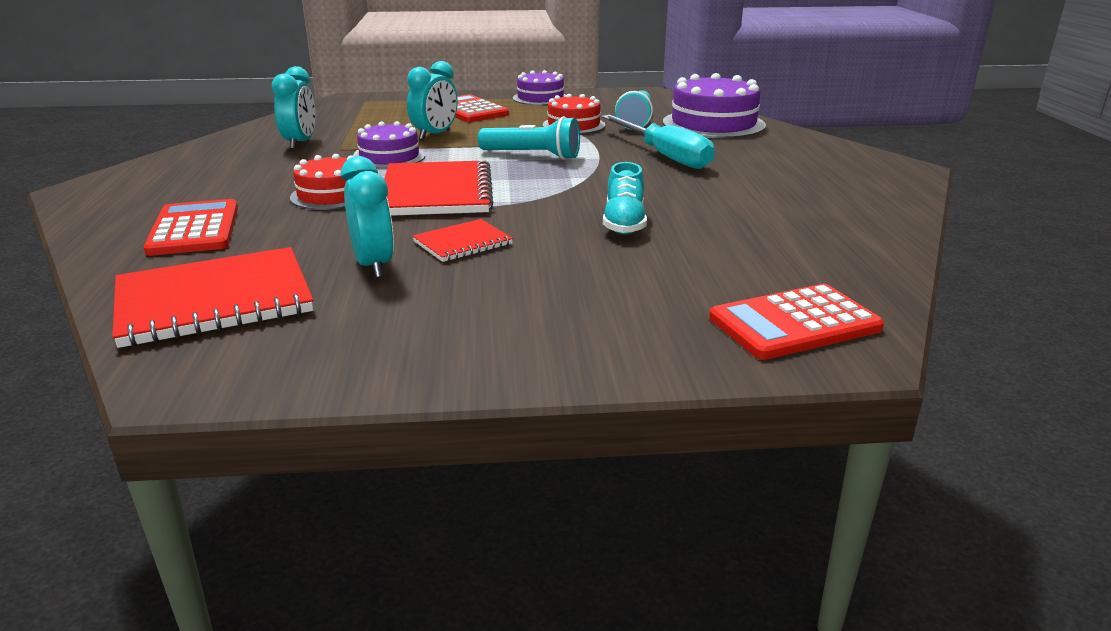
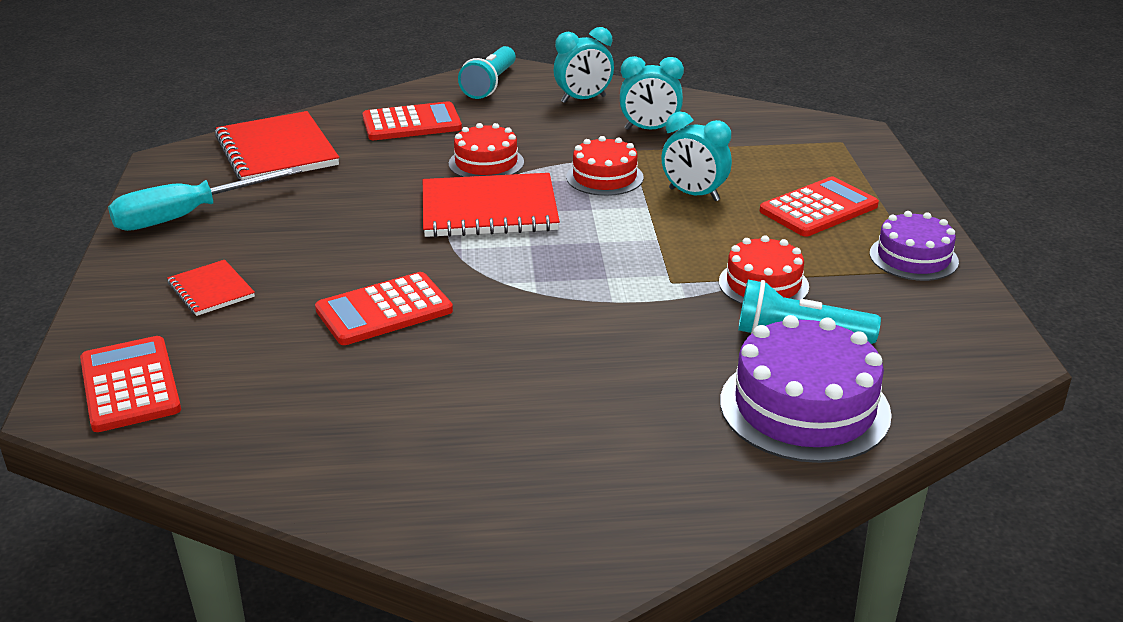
camera: 90 degrees right, 5 degrees up
(373, 265) = (318, 197): turquoise clock -> turquoise clock (583, 99)
(389, 157) = (604, 177): purple cake -> red cake
(462, 243) = (354, 229): red notebook -> red notebook (211, 290)
(532, 155) = (616, 257): turquoise flashlight -> turquoise flashlight (490, 84)
(624, 223) = (384, 310): turquoise shoe -> red calculator
(664, 156) = (621, 349): turquoise screwdriver -> turquoise screwdriver (187, 215)

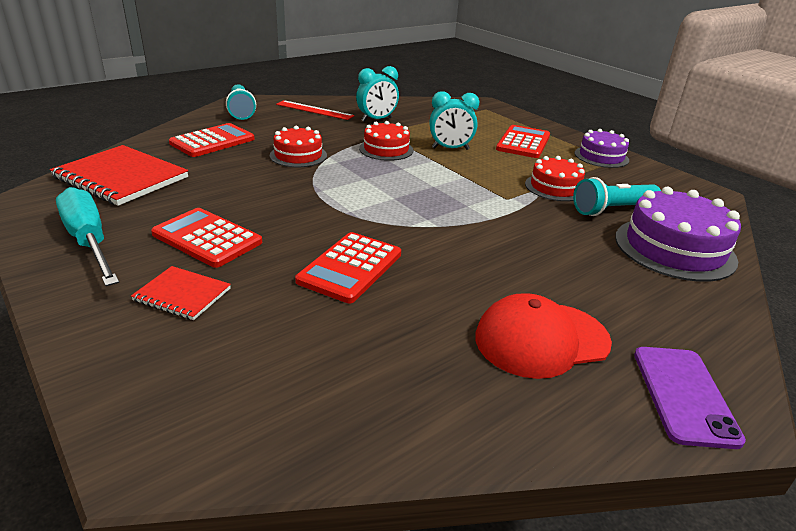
camera: 35 degrees left, 0 degrees up
(130, 385) = (195, 406): red calculator -> red calculator (207, 238)
(187, 215) = (89, 241): turquoise screwdriver -> turquoise screwdriver turned 120 degrees clockwise
(479, 442) = (541, 339): none -> red cap
(489, 209) = (338, 182): red notebook -> none
(548, 543) = (684, 395): none -> purple phone
(583, 99) = (314, 110): turquoise clock -> red ruler

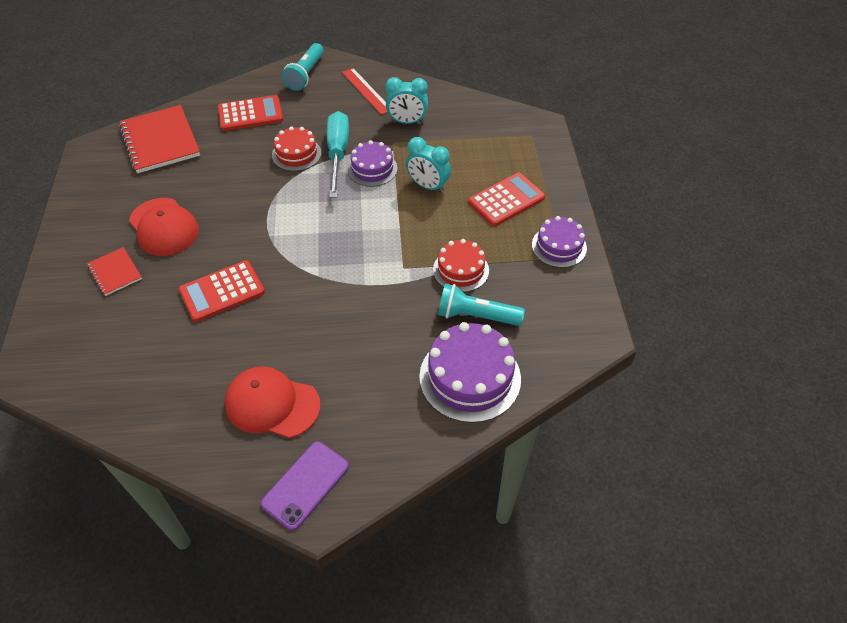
camera: 35 degrees right, 20 degrees up
(89, 241) = (101, 203): turquoise screwdriver -> turquoise screwdriver (338, 153)
(207, 238) = (164, 227): red calculator -> red cap
(386, 149) = (372, 169): red cake -> purple cake

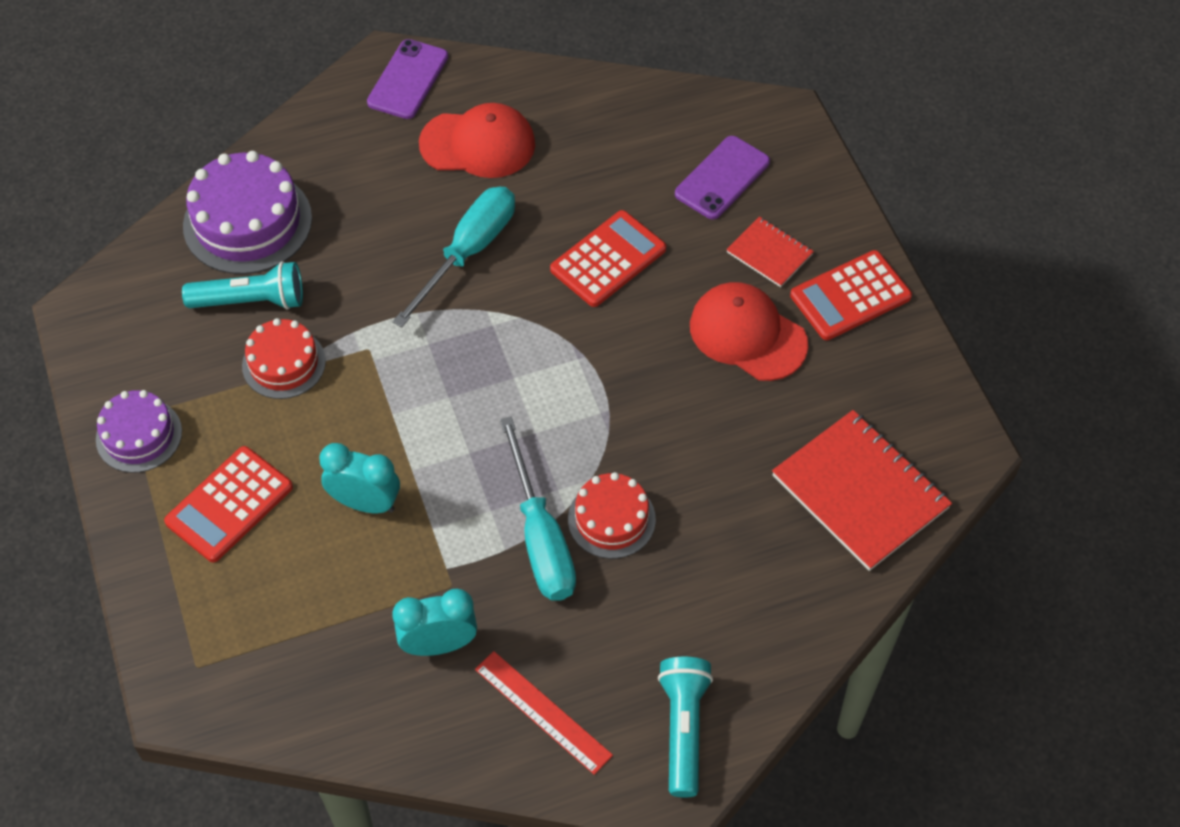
camera: 165 degrees right, 5 degrees up
(108, 332) = (722, 178): none -> purple phone
(250, 114) = (738, 593): red calculator -> red calculator (850, 296)
(314, 317) = (468, 252): none -> turquoise screwdriver
(372, 169) = (469, 518): purple cake -> none

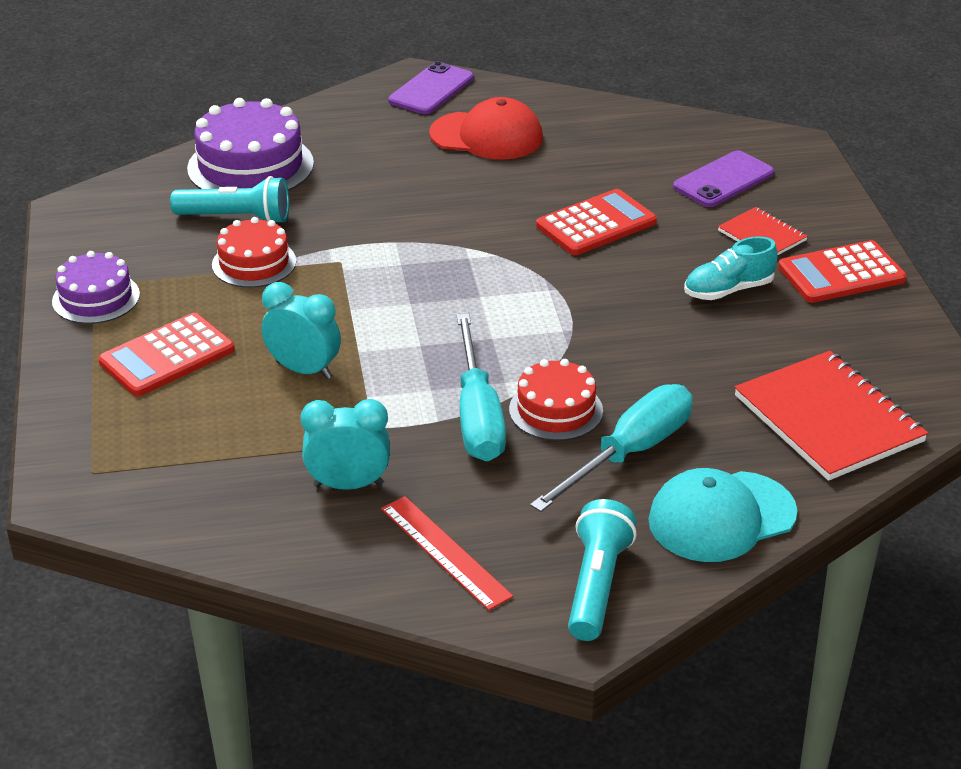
camera: 10 degrees right, 20 degrees down
(468, 252) = (458, 206): turquoise screwdriver -> turquoise screwdriver (630, 453)
(747, 334) = (728, 290): red cap -> turquoise shoe
(780, 629) = (721, 517): none -> turquoise cap

